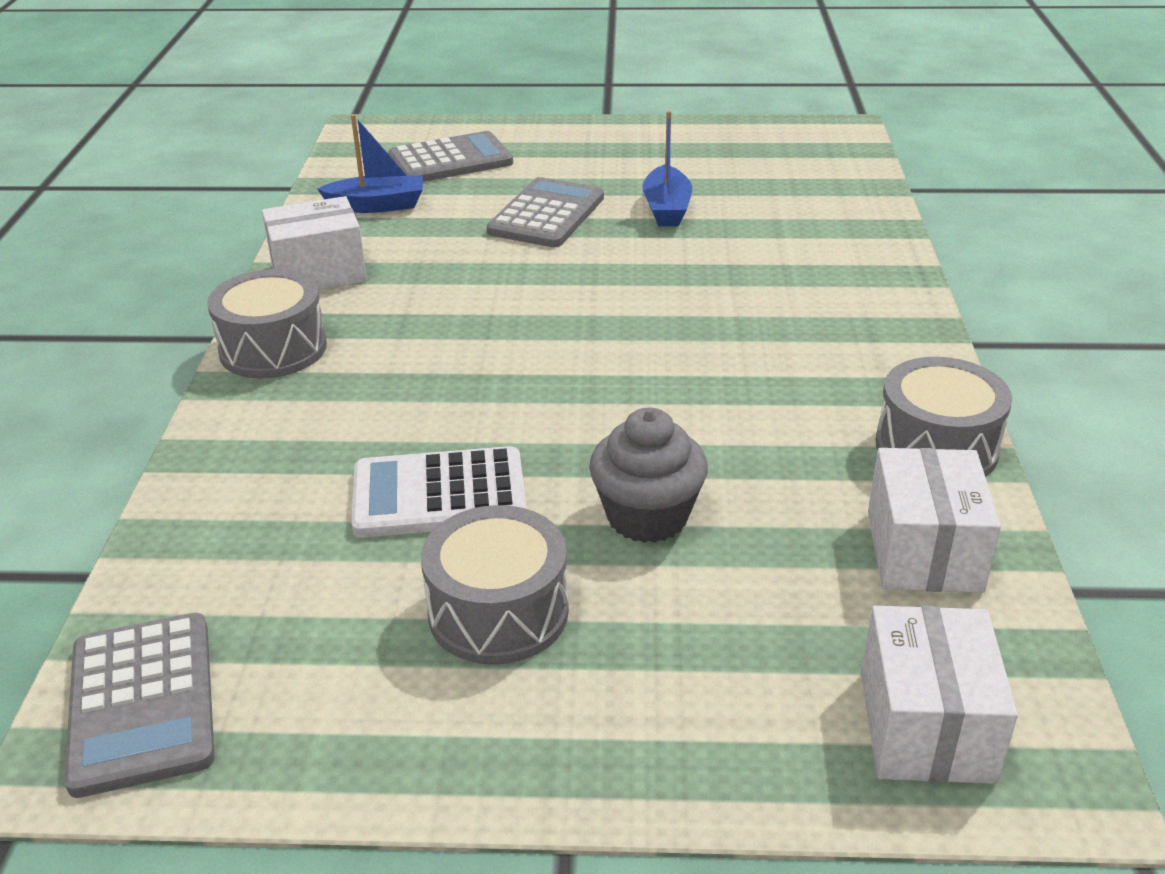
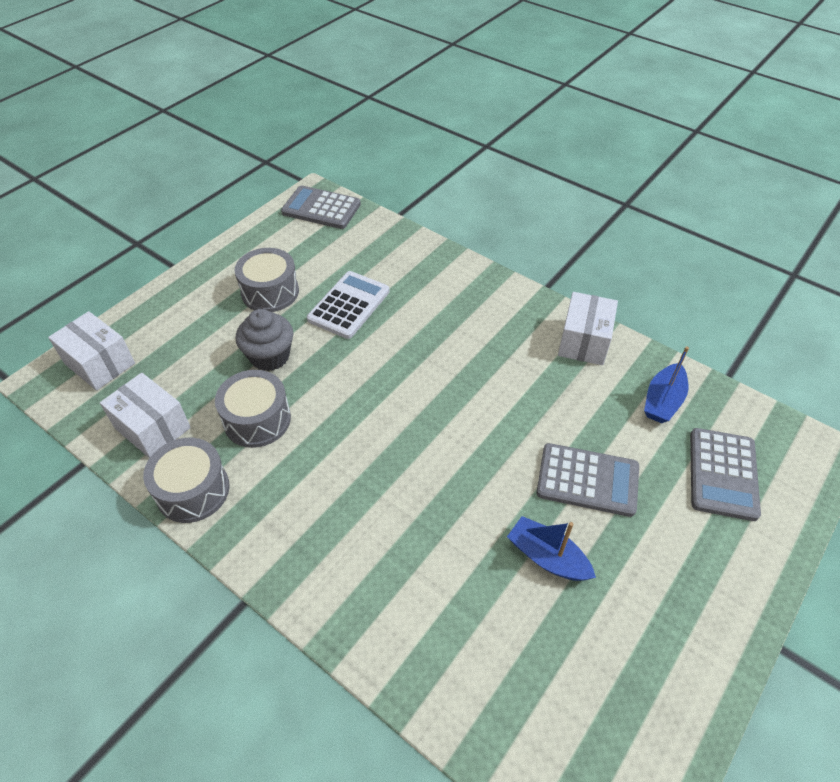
camera: 125 degrees right, 15 degrees up
(273, 349) = (513, 299): grey drum -> grey drum (257, 419)
(546, 215) = (587, 480): grey calculator -> grey calculator turned 45 degrees counterclockwise

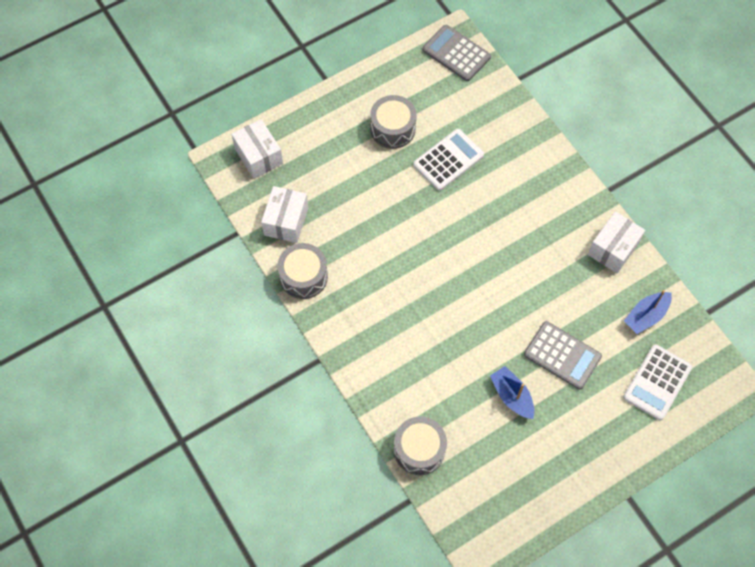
camera: 20 degrees right, 15 degrees up
(152, 428) = (286, 221): white box -> white box turned 45 degrees clockwise
(257, 419) = (356, 237): grey drum -> grey drum (419, 449)
(270, 356) = (378, 188): grey cupcake -> none
(722, 474) = (657, 382): grey calculator -> white calculator

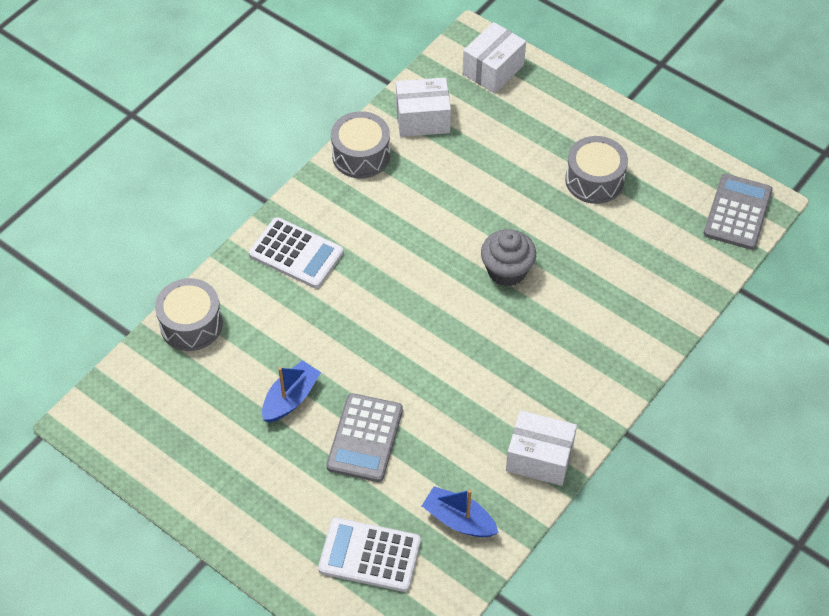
camera: 70 degrees right, 10 degrees down
(448, 160) = (580, 247): white calculator -> white calculator (296, 253)
(451, 214) = (507, 271): none -> grey cupcake

